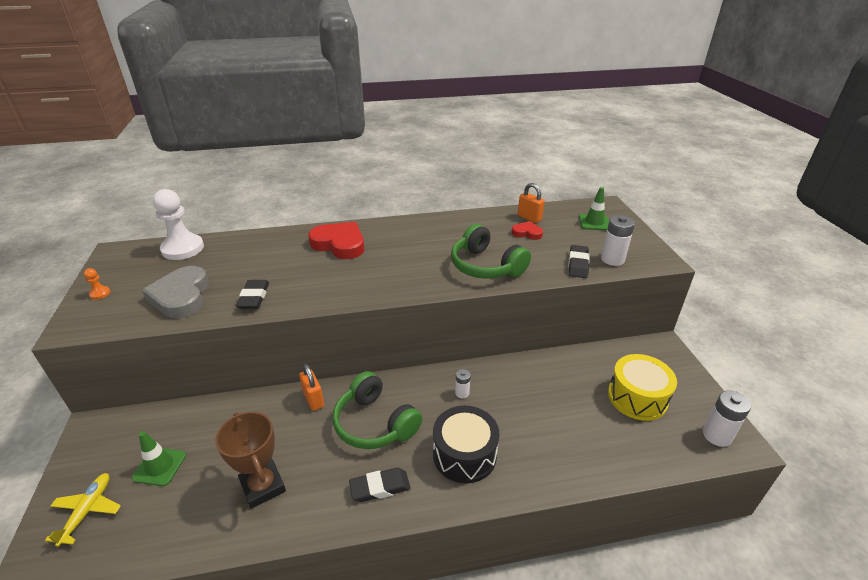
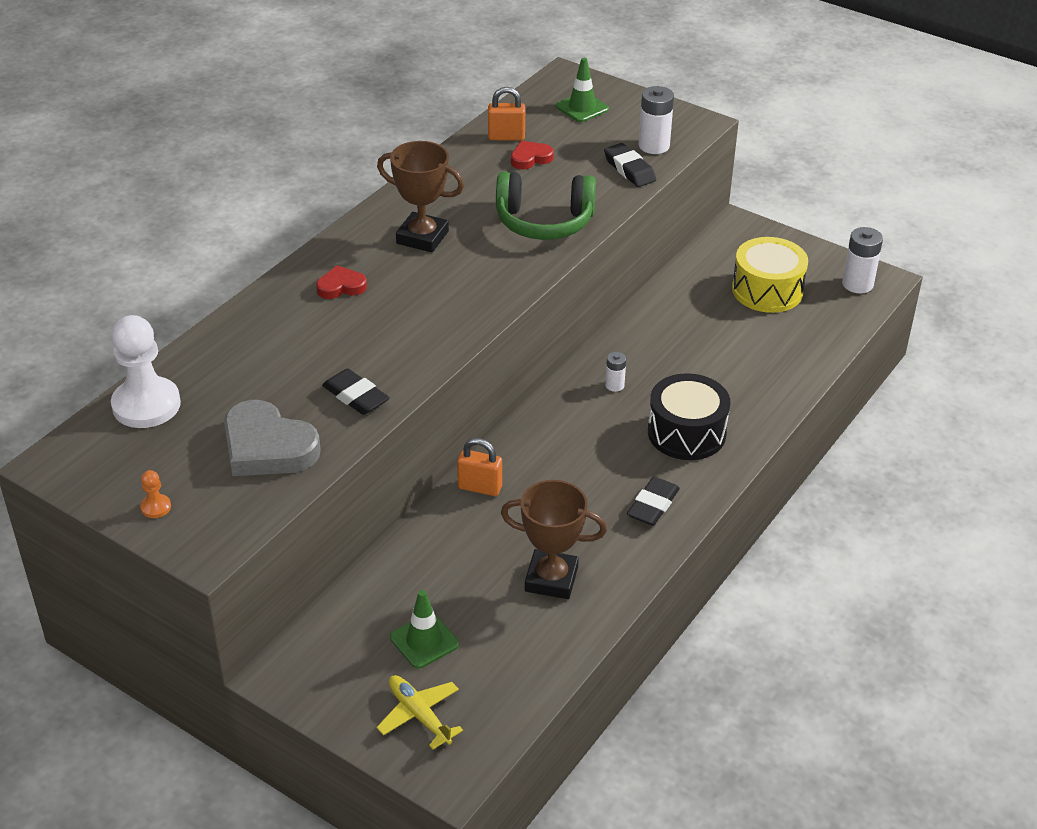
camera: 45 degrees left, 5 degrees up
(339, 244) = (341, 286): red heart -> red heart, size x0.53
(375, 423) = (573, 464): green headphones -> none
(412, 242) = (422, 237): none -> brown trophy

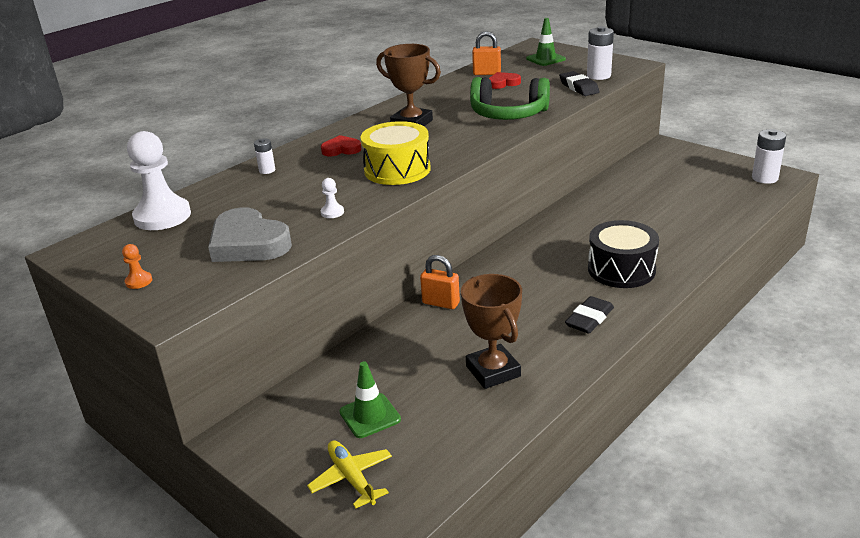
camera: 10 degrees right, 10 degrees down
(356, 396) = (332, 212): black eraser -> white pawn
(551, 579) = (493, 371): brown trophy -> brown trophy turned 45 degrees clockwise
(614, 385) = (562, 238): white battery -> white battery (267, 170)
(767, 290) = (690, 182): yellow drum -> yellow drum (397, 170)

